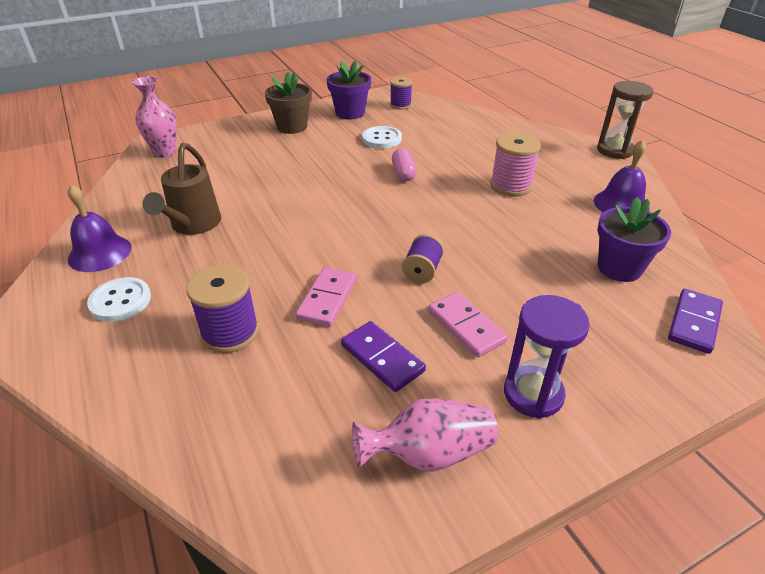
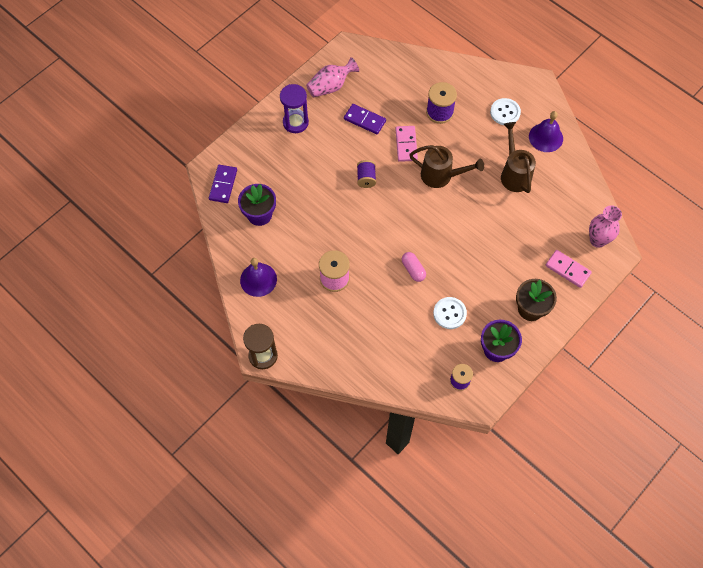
camera: 160 degrees right, 25 degrees up
(300, 247) = (441, 176): none -> brown watering can
(466, 326) = (332, 149): pink domino -> pink domino (567, 269)

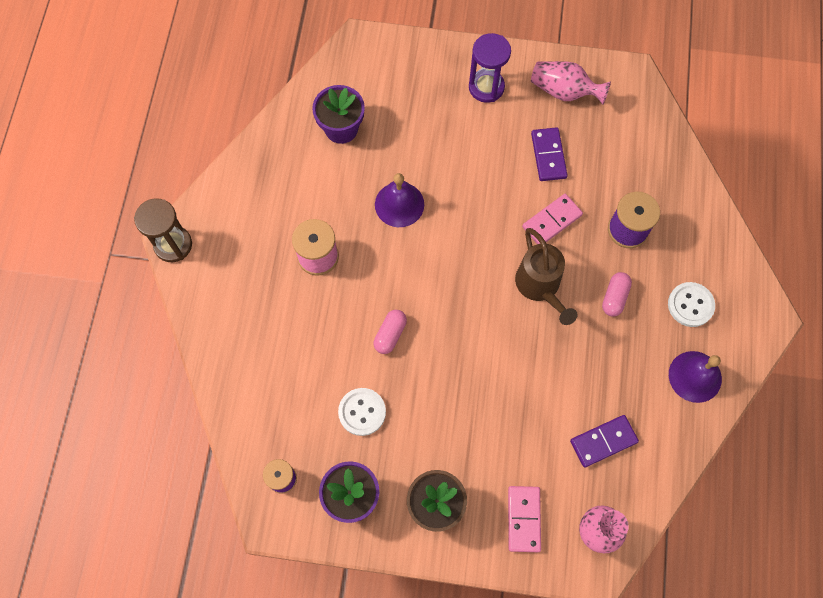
camera: 55 degrees right, 5 degrees up
(223, 185) = (351, 69): purple domino -> purple domino (603, 441)
(258, 279) = (261, 180): purple bell -> purple bell (399, 204)
(366, 178) = (471, 207): purple spool -> none
(474, 144) = (614, 297): none -> pink capsule
(514, 173) = (611, 370): brown watering can -> none

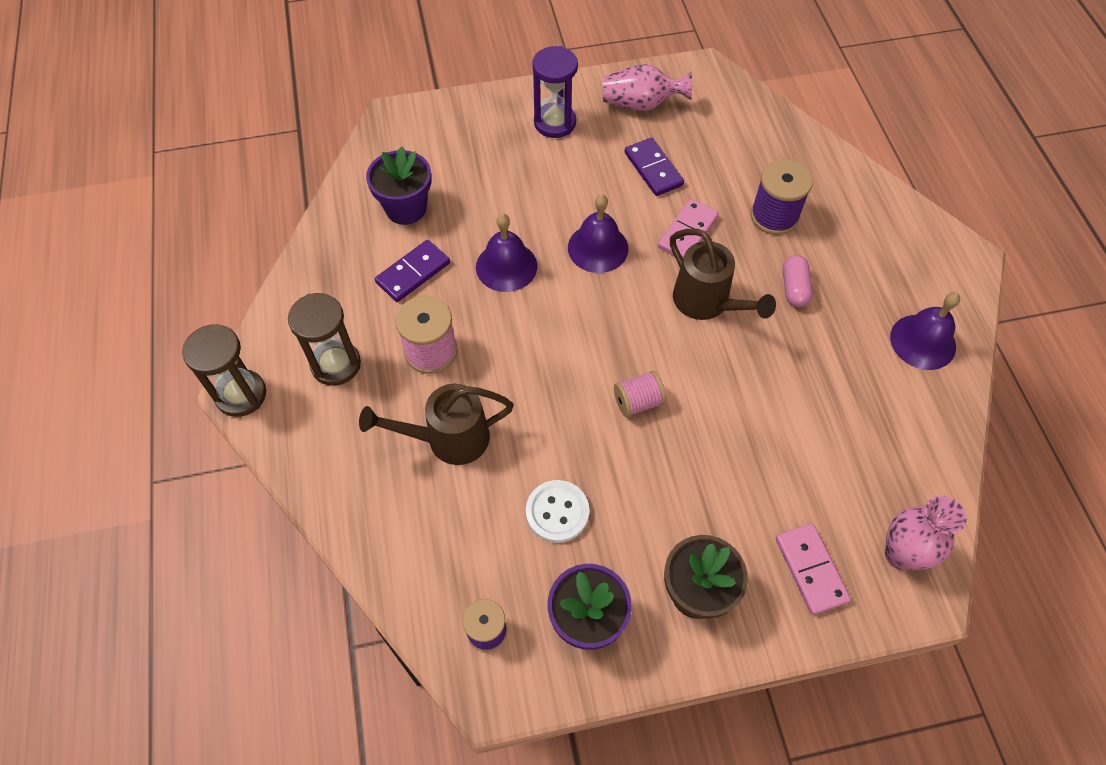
camera: 20 degrees left, 10 degrees down
(246, 243) = (336, 364): none -> brown hourglass
(306, 330) = (448, 439): none -> brown watering can
(390, 334) = (555, 410): pink capsule -> none
(454, 349) = (638, 402): none -> pink spool
(475, 211) = (598, 248): none -> purple bell
(603, 441) = (859, 446): purple domino -> purple domino (413, 273)
(690, 305) = (879, 270): white button -> none

